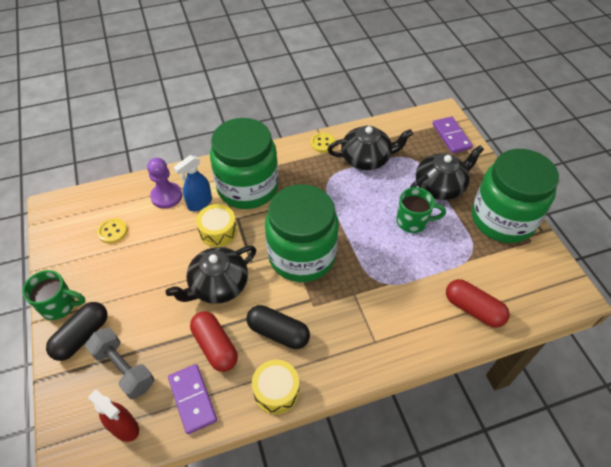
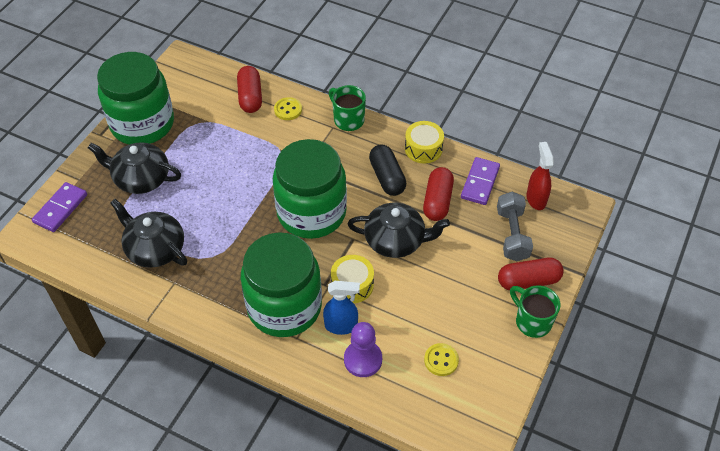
camera: 135 degrees left, 0 degrees up
(82, 336) = (528, 281): black capsule -> red capsule
(323, 143) = (166, 296): yellow button -> yellow button (288, 110)
(413, 222) = (202, 171): green mug -> green mug (348, 120)

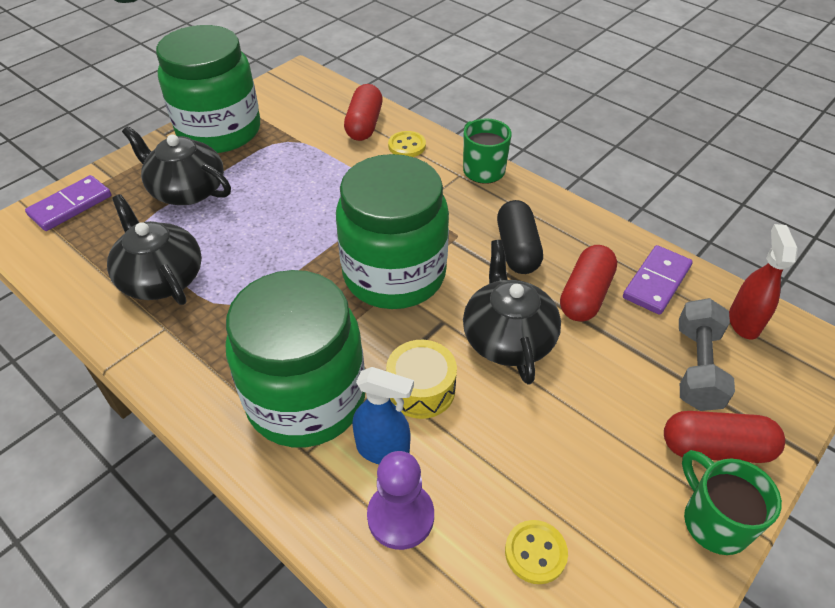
camera: 15 degrees right, 5 degrees down
(396, 240) = (507, 337): black teapot -> black teapot turned 120 degrees counterclockwise
(423, 149) = (579, 222): yellow drum -> none

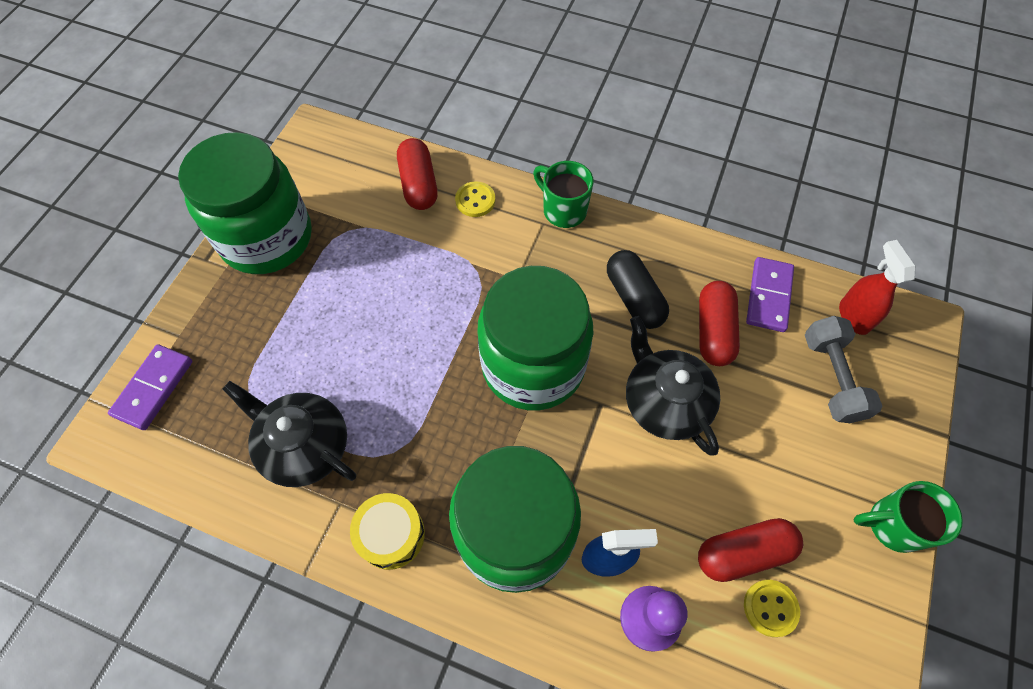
camera: 20 degrees left, 15 degrees up
(187, 190) = (272, 327): black teapot -> none
(421, 389) = (612, 484): yellow drum -> yellow drum (391, 534)
(713, 521) = (892, 525): green mug -> green mug turned 45 degrees counterclockwise
(715, 448) = (872, 454): red capsule -> red capsule (743, 553)

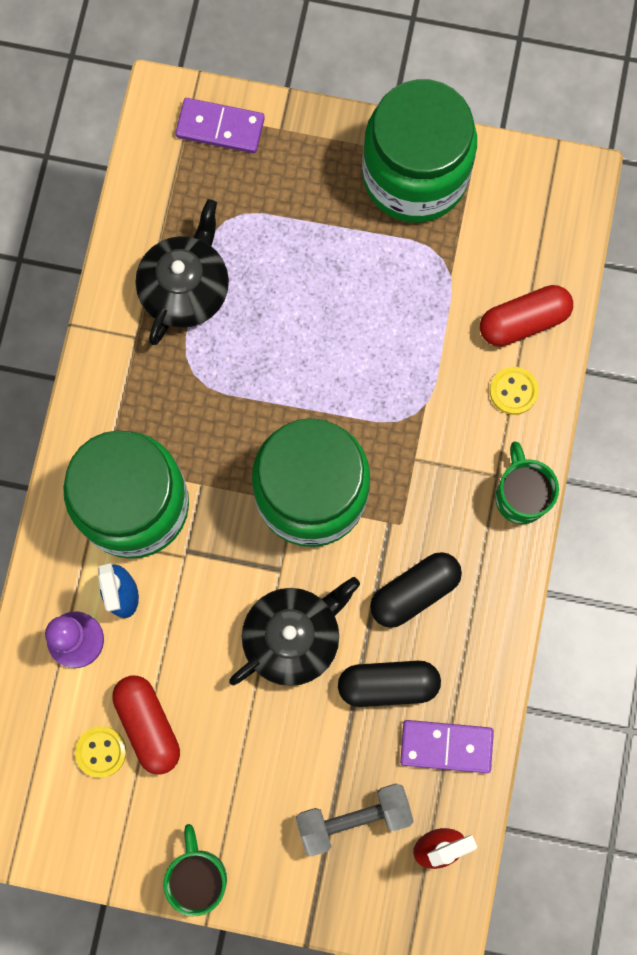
camera: 80 degrees right, 15 degrees up
(391, 534) = (114, 391): yellow drum -> none
(563, 210) = (520, 496): green mug -> green mug turned 45 degrees counterclockwise
(713, 331) = (388, 684): red capsule -> black capsule

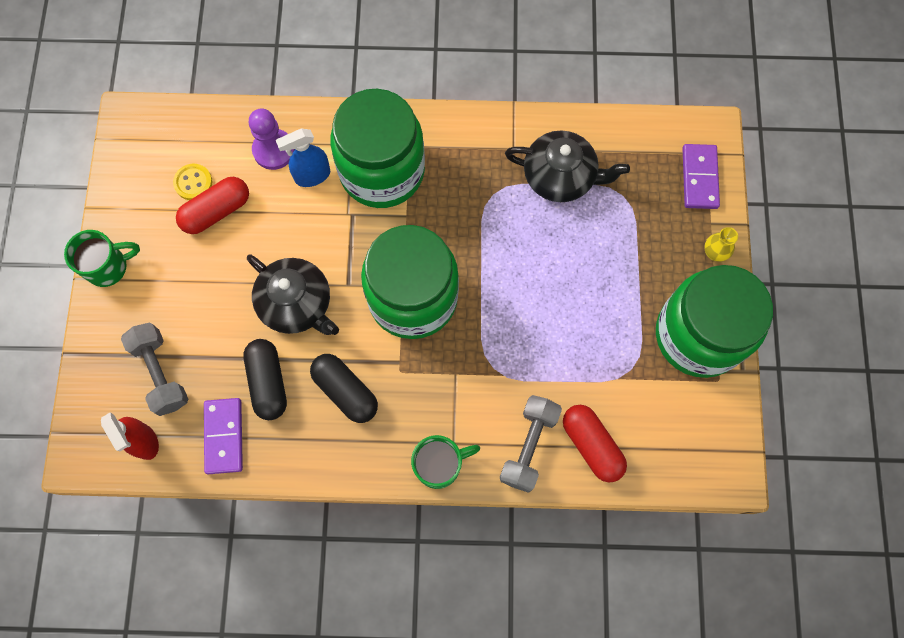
camera: 80 degrees right, 5 degrees down
(318, 134) = (714, 253): none -> yellow vase
(513, 391) = (528, 446): yellow button -> grey dumbbell

